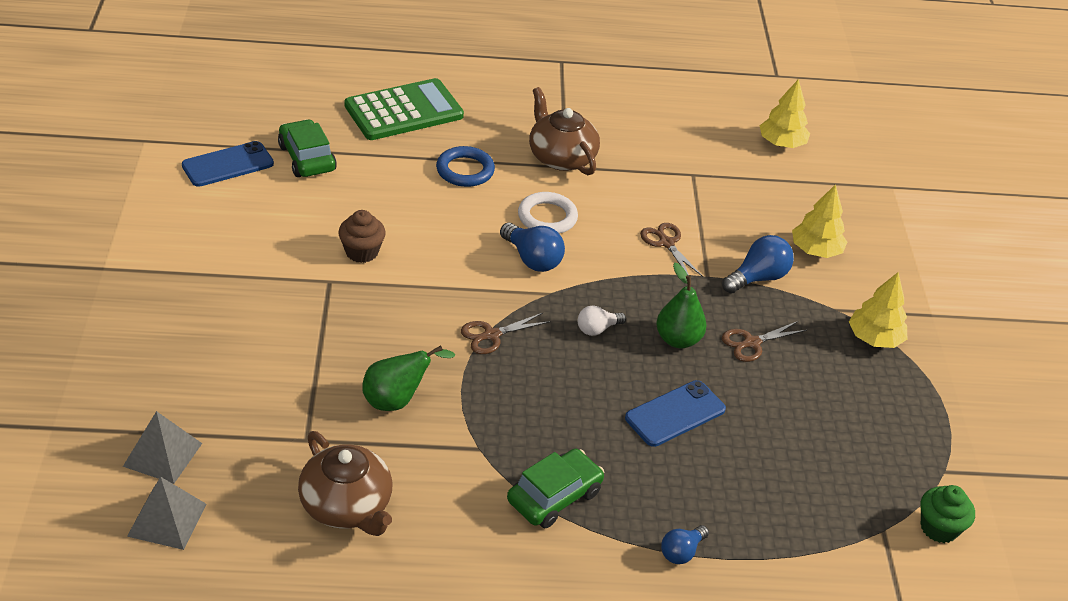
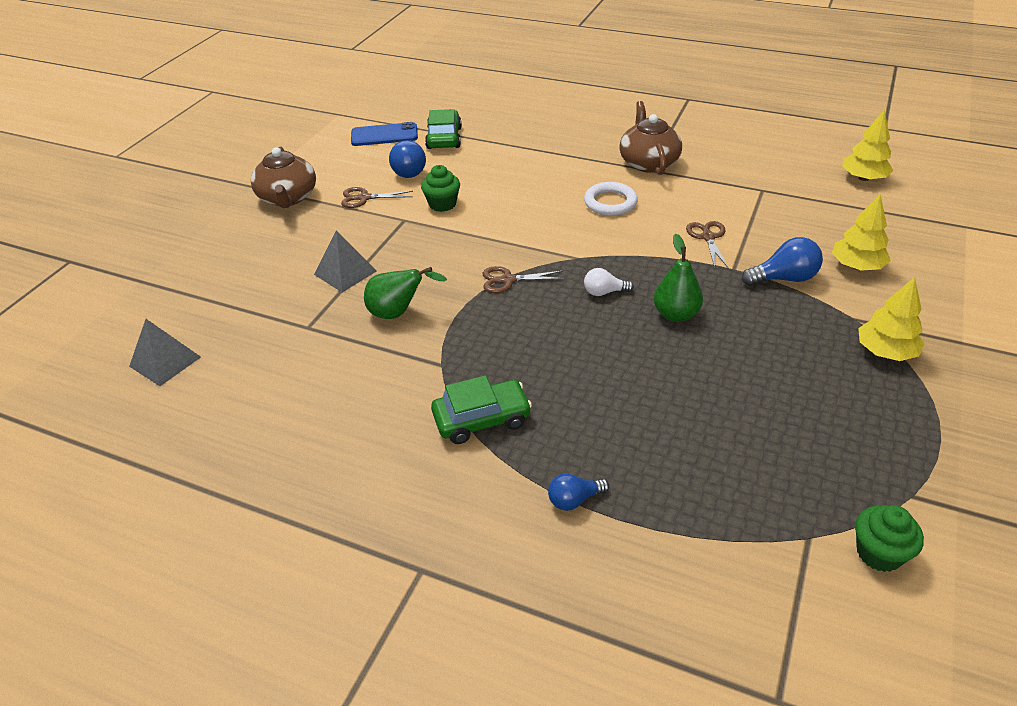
camera: 30 degrees right, 0 degrees up
(163, 454) = (197, 315): grey pyramid -> grey pyramid (345, 272)
(347, 506) = (303, 384): brown teapot -> brown teapot (288, 198)
(362, 252) = (442, 204): brown cupcake -> green cupcake
(404, 111) = (538, 117): green calculator -> none
(465, 170) = (561, 161): blue ring -> none
(532, 259) = (578, 230): blue light bulb -> blue light bulb (407, 170)
(675, 414) = (638, 375): blue phone -> none
(751, 343) = (748, 331): brown scissors -> brown scissors (364, 198)

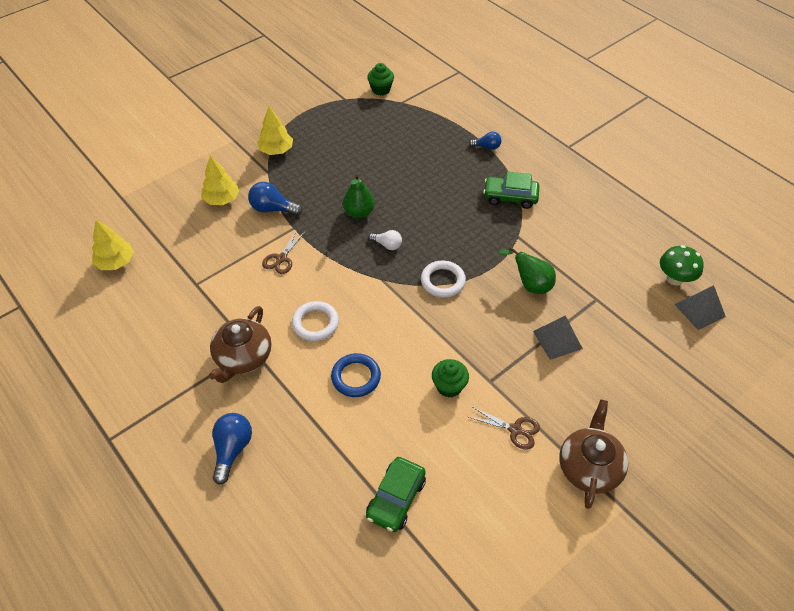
camera: 155 degrees left, 10 degrees up
(199, 389) = (674, 279): none -> green mushroom
(384, 135) = (457, 541): blue phone -> none
(407, 170) = (458, 455): blue light bulb -> blue light bulb (232, 449)
(507, 280) = (443, 281): brown scissors -> white ring
(534, 183) = (356, 377): none -> blue ring

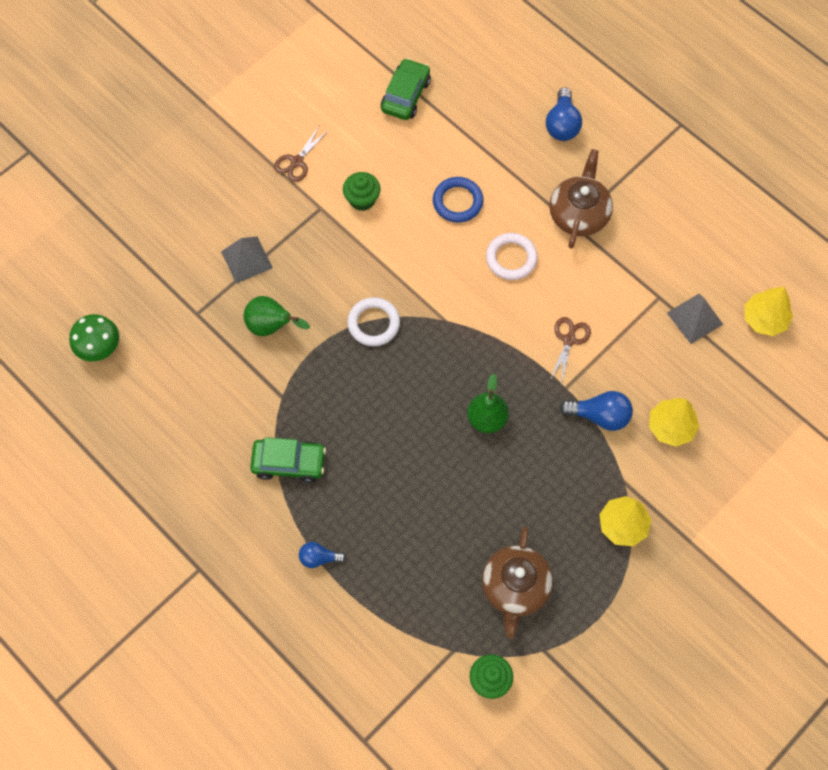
camera: 175 degrees right, 15 degrees up
(387, 245) = (444, 370): white light bulb -> none
(515, 430) = (296, 162): brown scissors -> brown scissors turned 75 degrees counterclockwise
(589, 467) = (230, 134): brown teapot -> brown teapot (515, 588)
(699, 310) = (82, 308): grey pyramid -> grey pyramid (694, 318)

